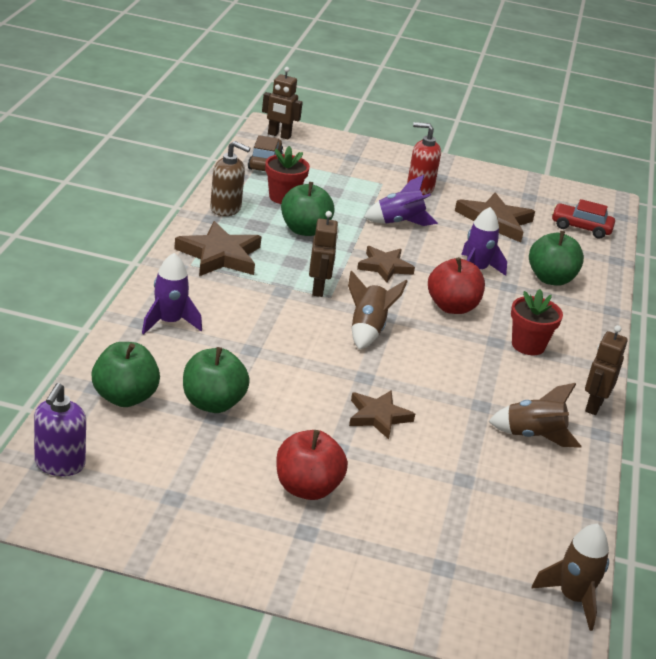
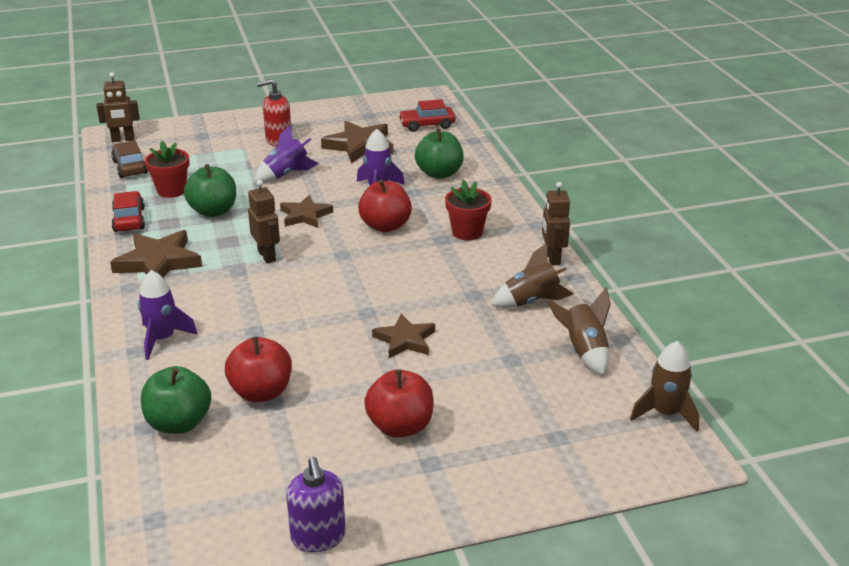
camera: 25 degrees left, 0 degrees up
(59, 464) = (170, 512): purple soap dispenser -> purple soap dispenser (318, 537)
(213, 403) = (261, 392): green apple -> red apple
(226, 209) = (129, 220): brown soap dispenser -> red car
(367, 330) = (335, 273): brown rocket -> brown rocket (583, 351)

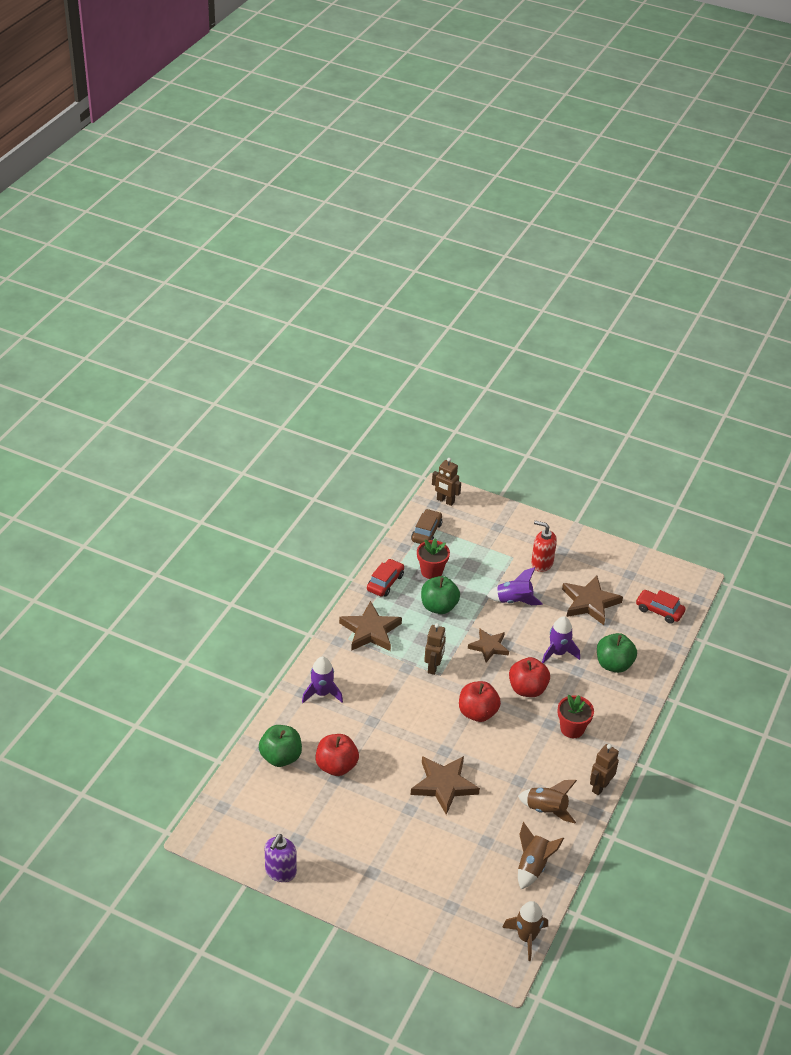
camera: 40 degrees right, 10 degrees up
(400, 426) = (381, 839): red apple -> red apple (477, 713)
(405, 340) = (444, 785): brown star -> brown star, size x1.52

